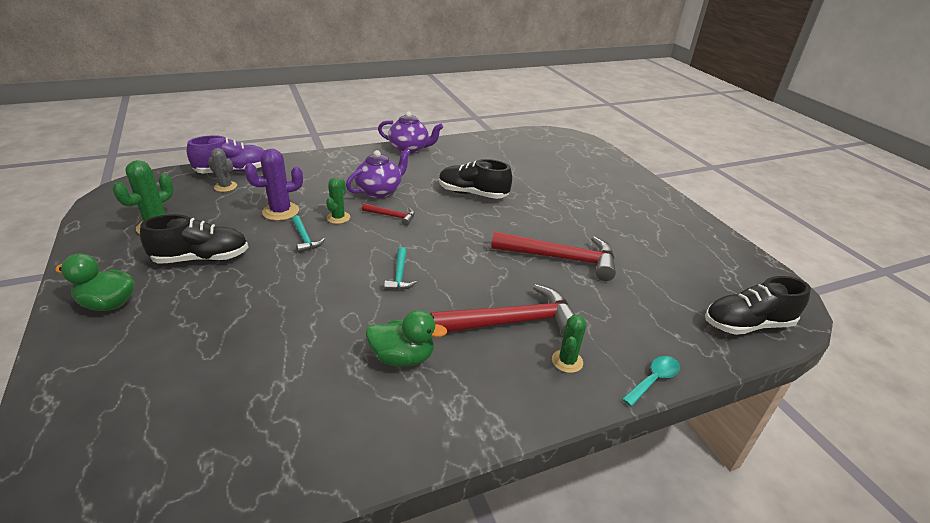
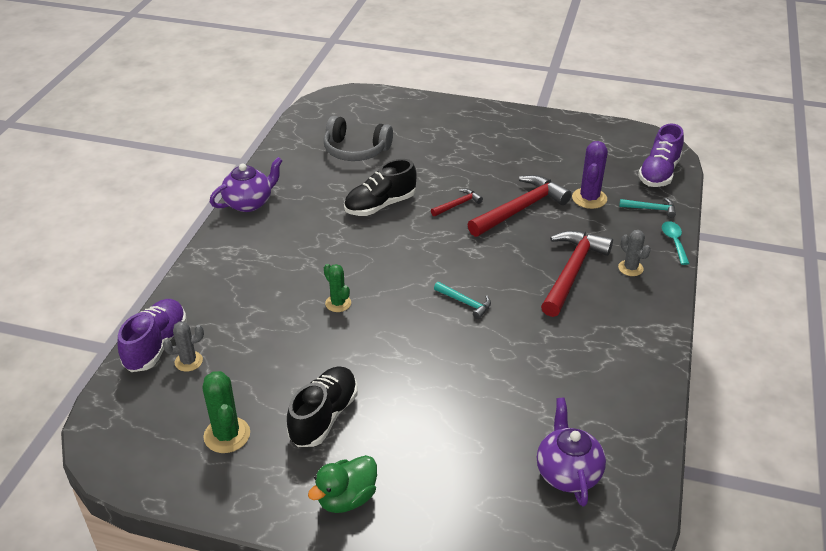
camera: 50 degrees left, 5 degrees up
(281, 211) = (287, 337): purple cactus -> purple cactus (589, 198)
(305, 238) = (354, 337): turquoise hammer -> turquoise hammer (650, 209)
(380, 191) = (315, 258): purple teapot -> purple teapot (567, 472)
(392, 216) = (369, 269): red hammer -> red hammer (457, 204)
(403, 357) = (566, 343): green duck -> none
(521, 162) = (355, 150): none -> grey headphones
(567, 361) = (630, 268): green cactus -> grey cactus
(747, 324) = (659, 173): black shoe -> purple shoe

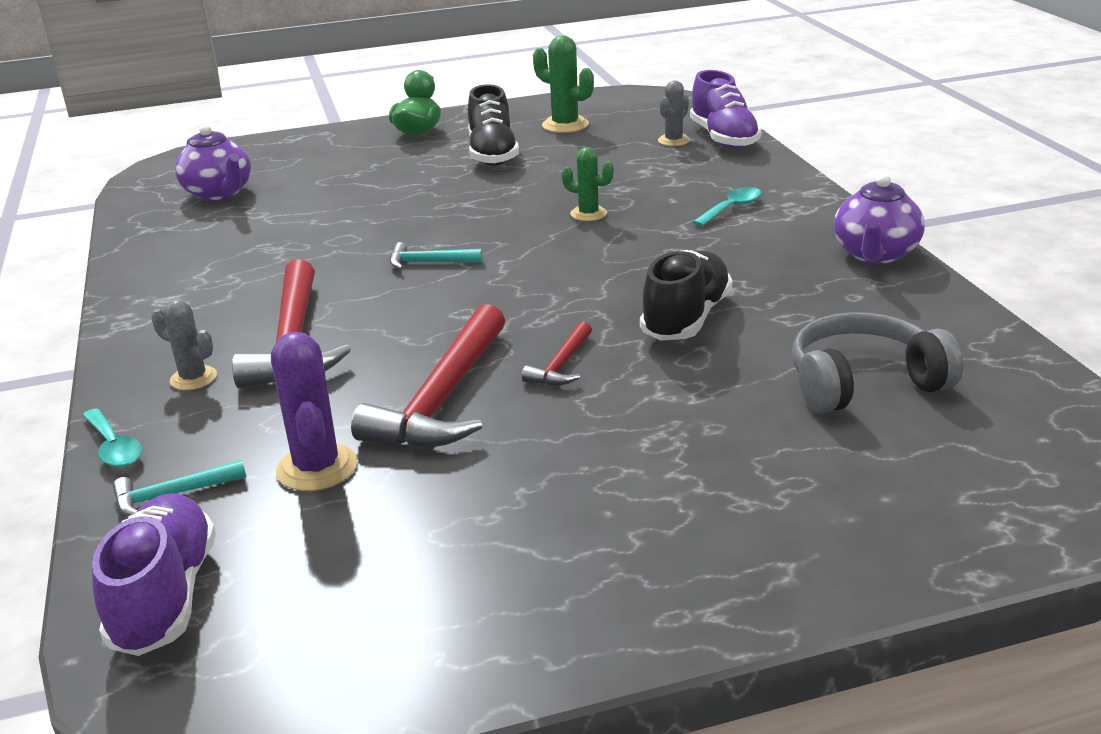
camera: 150 degrees right, 10 degrees down
(259, 268) = (732, 208): none -> turquoise spoon

